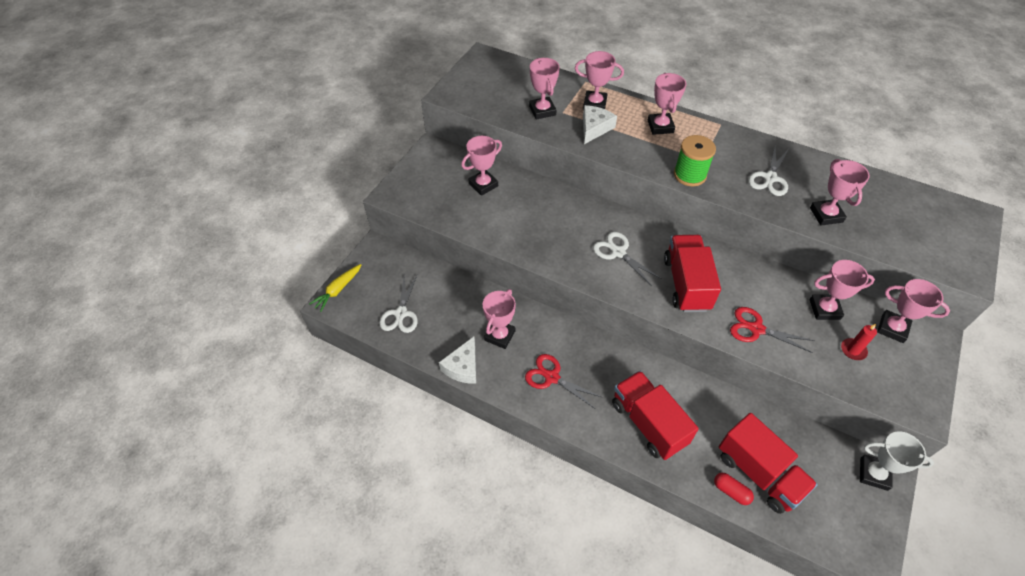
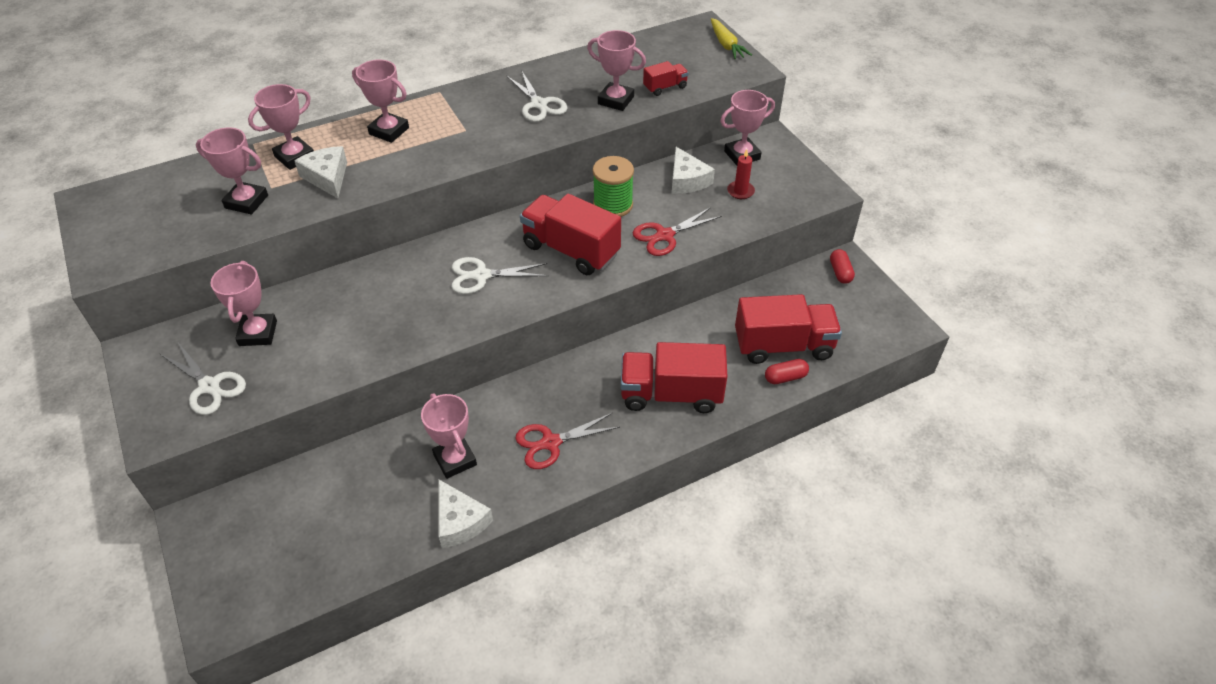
camera: 55 degrees left, 5 degrees down
(338, 290) = (208, 603): yellow carrot -> yellow carrot (726, 45)
(401, 314) = (322, 546): white scissors -> white scissors (209, 386)
(689, 175) = (473, 150): green spool -> green spool (613, 205)
(824, 309) = (687, 180): pink trophy -> white cheese
(873, 474) = (840, 272): white trophy -> red capsule
(876, 234) = (665, 87): none -> red truck

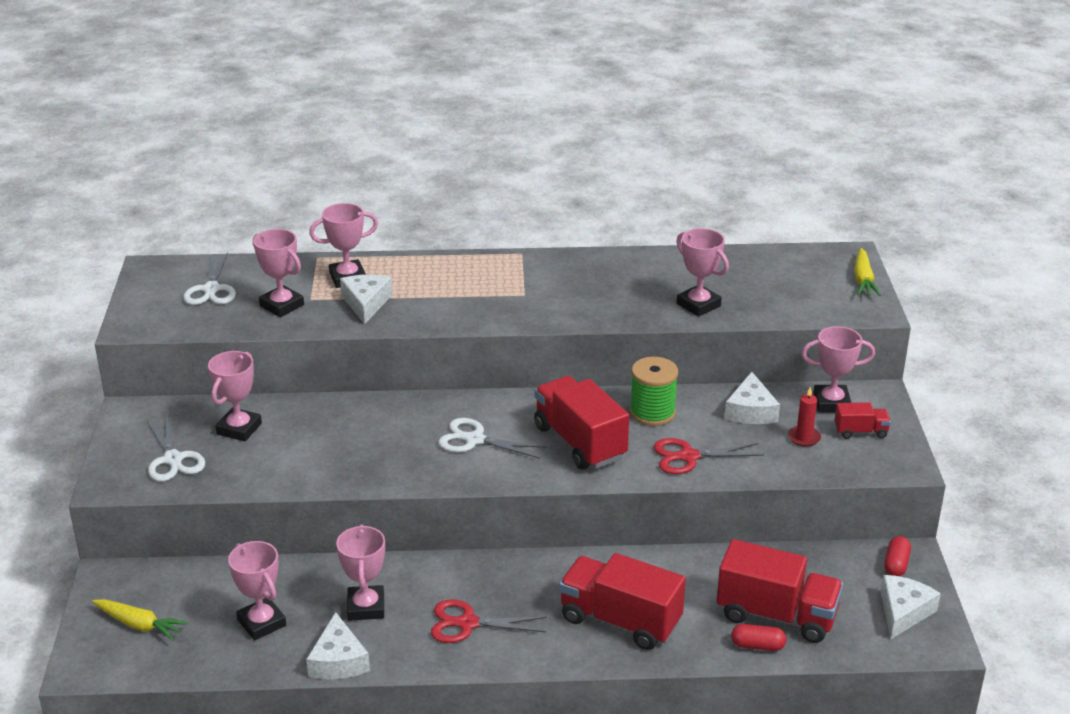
camera: 25 degrees right, 15 degrees down
(252, 557) = (139, 625): none -> yellow carrot
(389, 131) = (449, 277): pink trophy -> pink trophy (261, 623)
(539, 104) = (614, 289): white scissors -> white scissors (211, 289)
(665, 87) = (761, 305): red truck -> red truck (860, 432)
(868, 310) = (903, 612): none -> white cheese

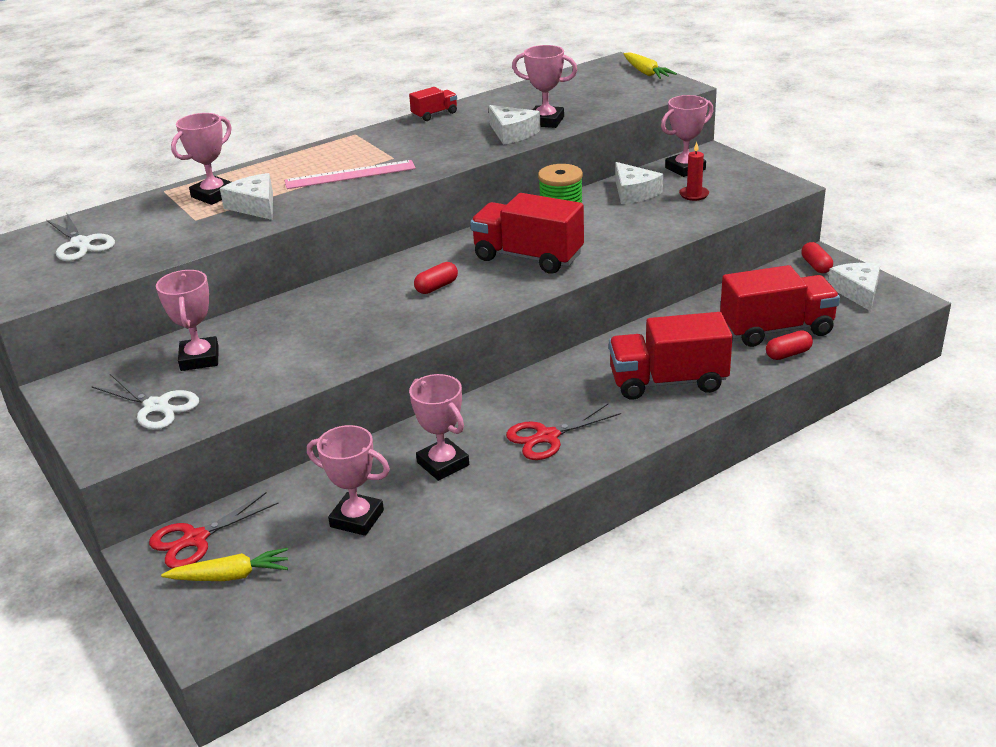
camera: 30 degrees left, 0 degrees up
(282, 305) = (171, 232): pink trophy -> none
(338, 660) = (465, 515): white cheese -> white cheese (512, 133)
(470, 299) = (350, 174): none -> pink ruler
(474, 440) = (437, 287): white scissors -> red capsule
(688, 457) = (625, 235): red scissors -> red scissors (195, 539)
(860, 432) = (728, 178): red truck -> red truck (434, 114)

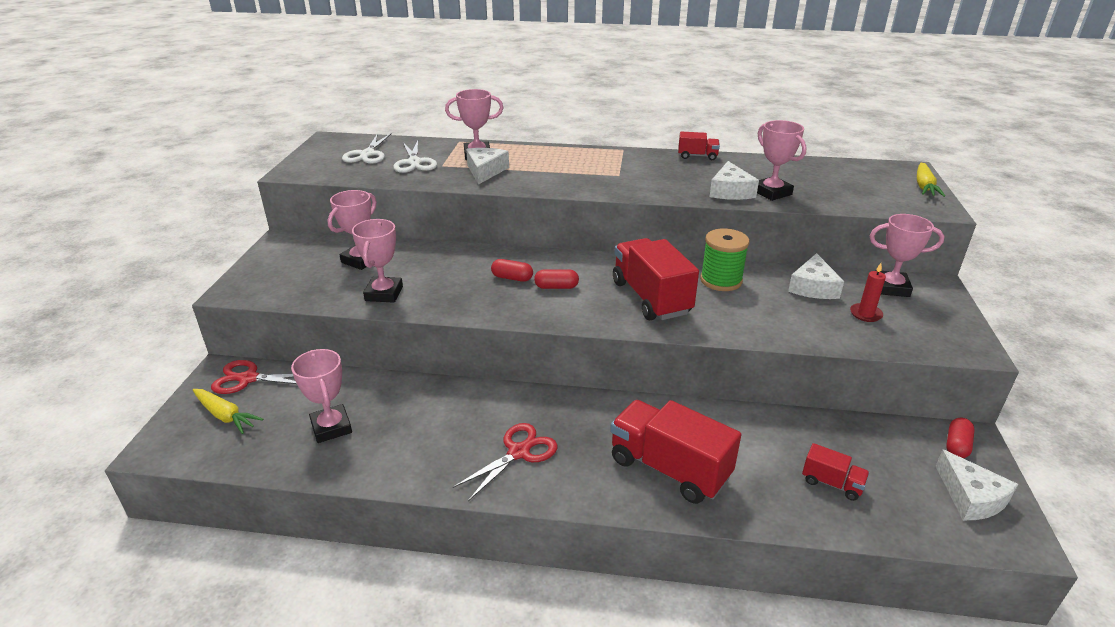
camera: 40 degrees right, 0 degrees up
(157, 406) = (296, 278): white scissors -> white scissors (414, 162)
(350, 174) = (572, 175): pink ruler -> none
(443, 464) = (430, 424): pink trophy -> pink trophy (384, 293)
(547, 437) = (519, 452): red scissors -> red scissors turned 120 degrees clockwise
(776, 329) = (832, 483): red truck -> red truck, size x0.48
(788, 354) = (811, 514): red capsule -> red capsule (512, 278)
(857, 291) = (971, 497): white cheese -> white cheese turned 120 degrees clockwise

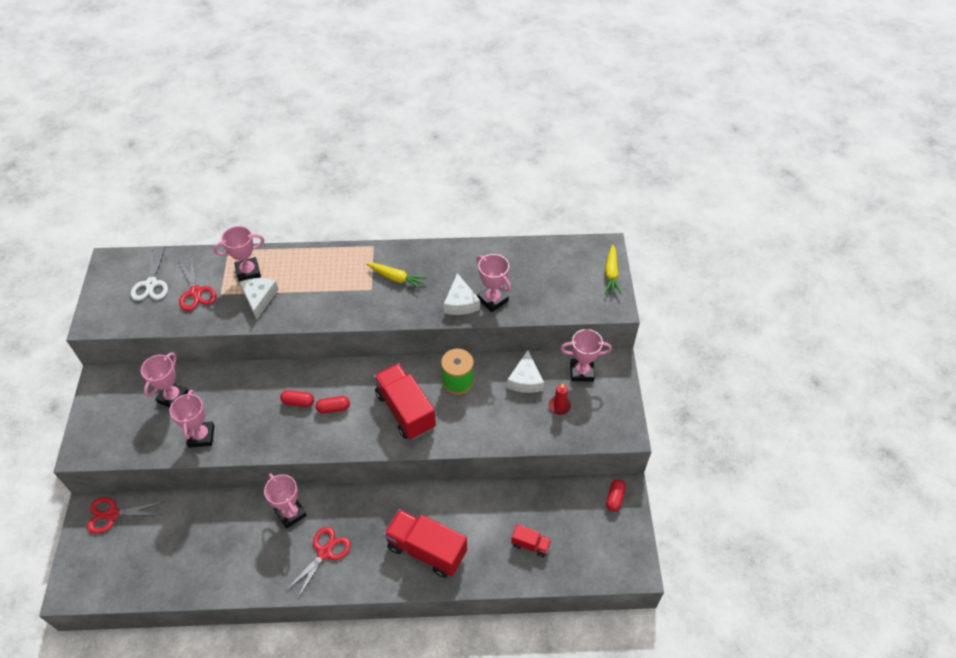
camera: 10 degrees left, 20 degrees up
(225, 416) = (108, 553): yellow carrot -> yellow carrot (396, 278)
(331, 427) = (189, 551): pink trophy -> pink trophy (290, 513)
(414, 162) = (196, 292): white scissors -> red scissors
(697, 156) = (435, 250): red truck -> none
(971, 497) = (615, 541): white cheese -> none

